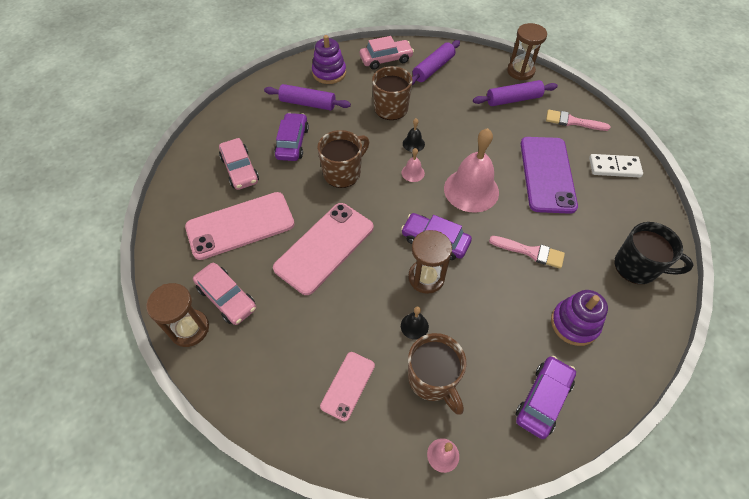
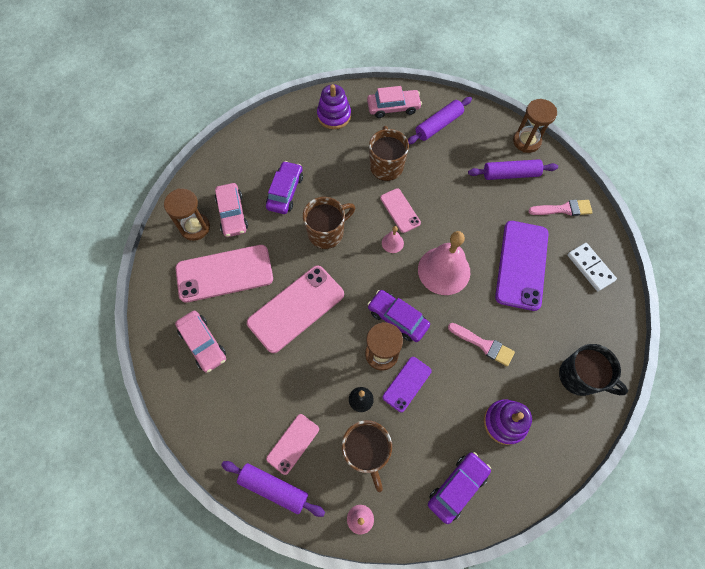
camera: 10 degrees right, 10 degrees up
(189, 329) = (168, 367): brown hourglass -> brown hourglass (195, 227)
(308, 103) = (307, 149): purple rolling pin -> purple rolling pin (274, 488)
(413, 143) = (400, 210): black bell -> pink phone
(460, 302) = (407, 384): none -> purple phone
(572, 121) = (563, 209): pink brush -> pink brush turned 150 degrees clockwise
(614, 167) = (590, 267): white domino -> white domino turned 45 degrees clockwise

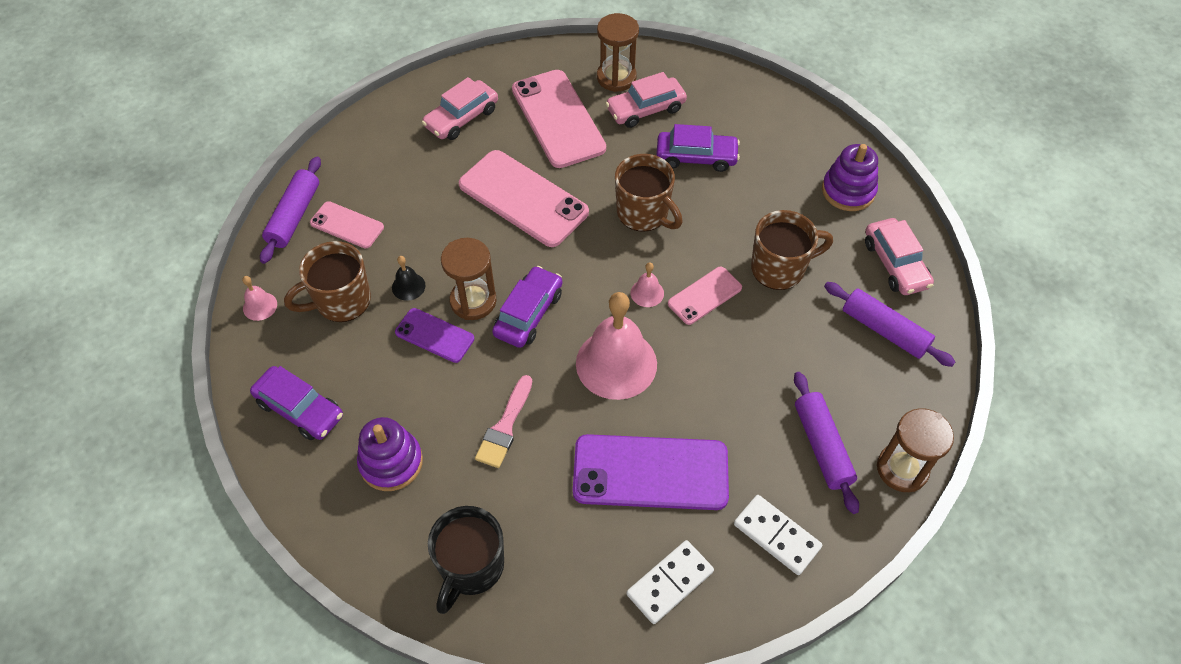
camera: 80 degrees right, 10 degrees down
(563, 209) = (776, 536): pink brush -> white domino

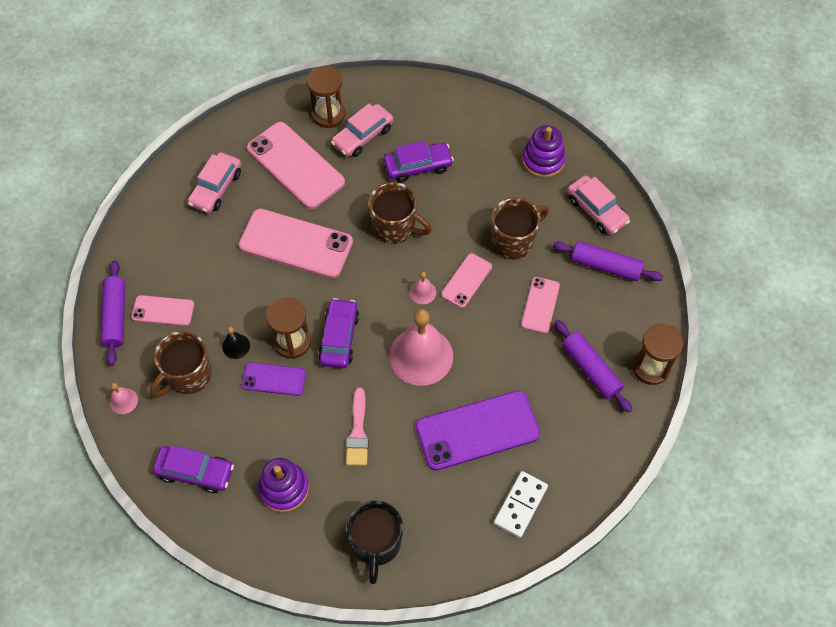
camera: 20 degrees left, 5 degrees up
(776, 536) = (581, 446): white domino -> none
(785, 350) = (540, 305): none -> pink phone

